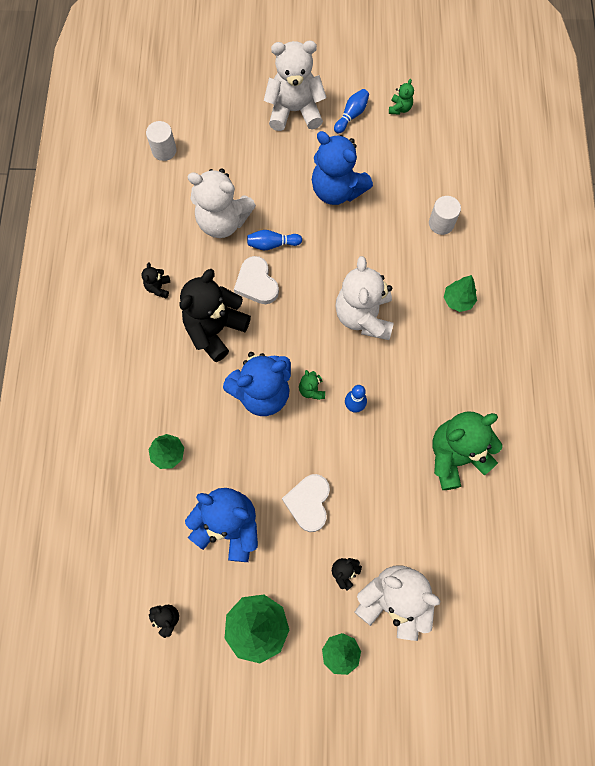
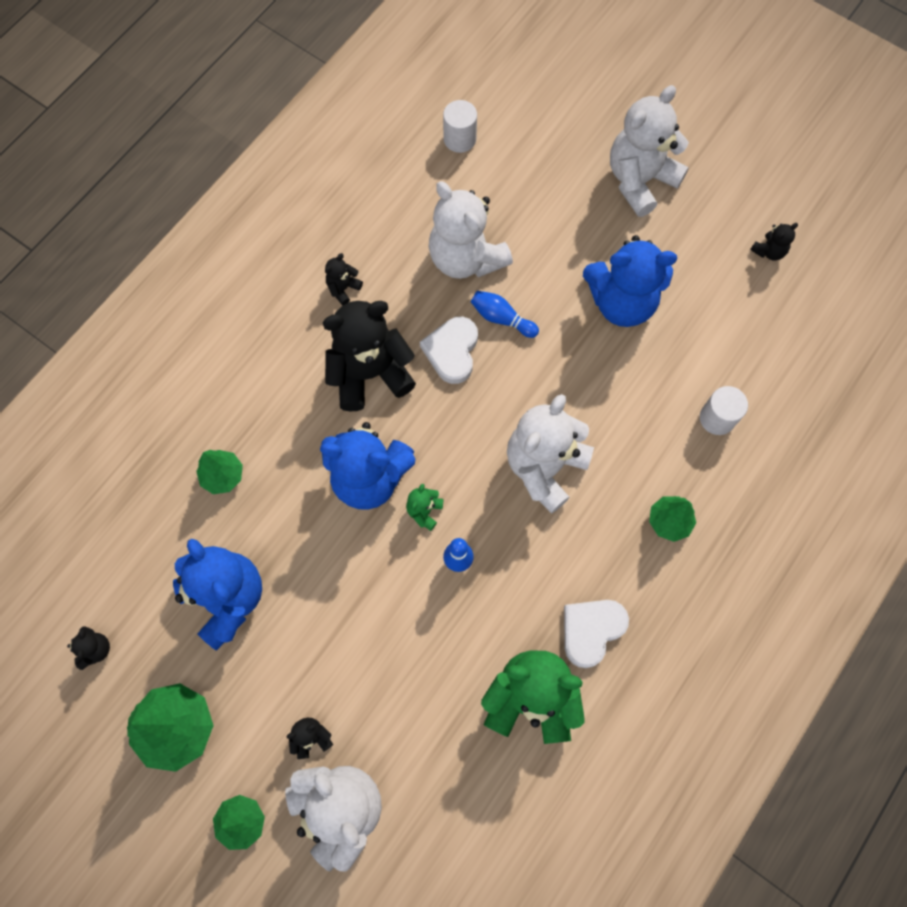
camera: 35 degrees right, 0 degrees up
(294, 111) = (640, 180): white teddy bear -> white teddy bear turned 75 degrees counterclockwise
(308, 503) = (329, 633): white heart -> white heart (591, 630)
(337, 190) = (621, 302): blue teddy bear -> blue teddy bear turned 75 degrees counterclockwise
(351, 115) = (703, 225): blue bowling pin -> none
(400, 108) = (769, 251): green teddy bear -> black teddy bear

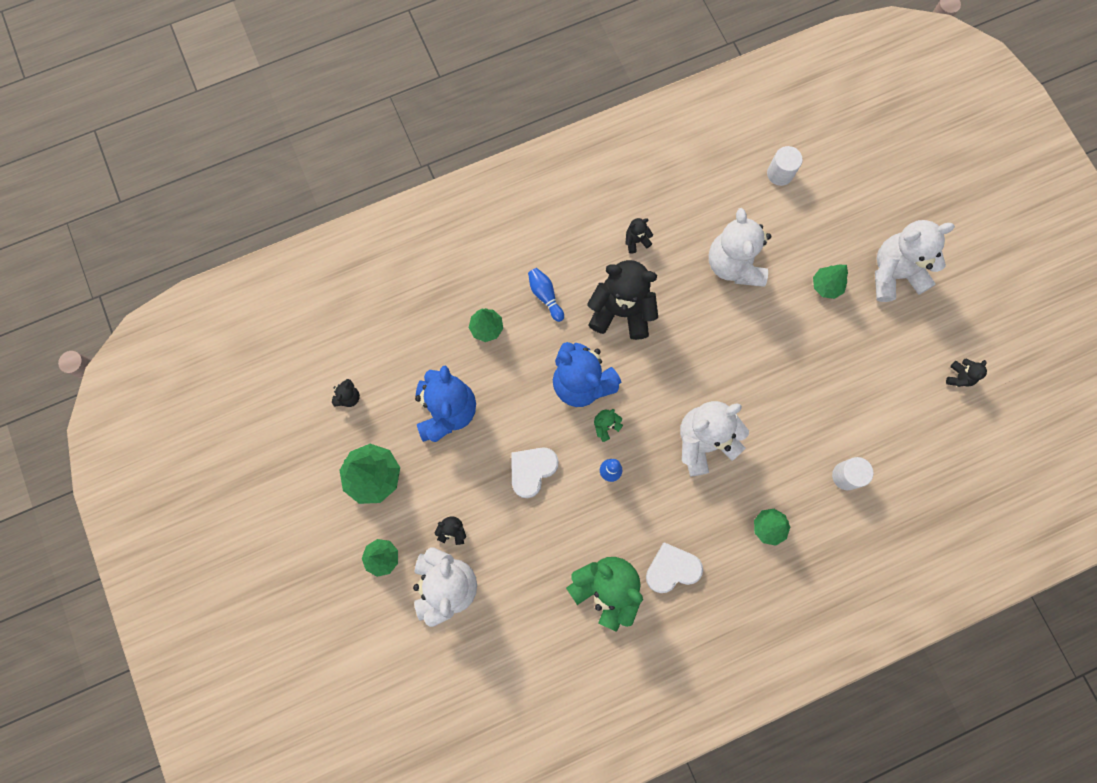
camera: 30 degrees right, 5 degrees up
(452, 351) = (686, 326): white heart -> white heart (532, 470)
(502, 318) = (734, 321): blue bowling pin -> blue bowling pin (545, 296)
(577, 229) = (826, 286): none -> green tree
(621, 302) = (827, 356): blue teddy bear -> none
(769, 251) = (959, 377): black teddy bear -> black teddy bear turned 60 degrees counterclockwise

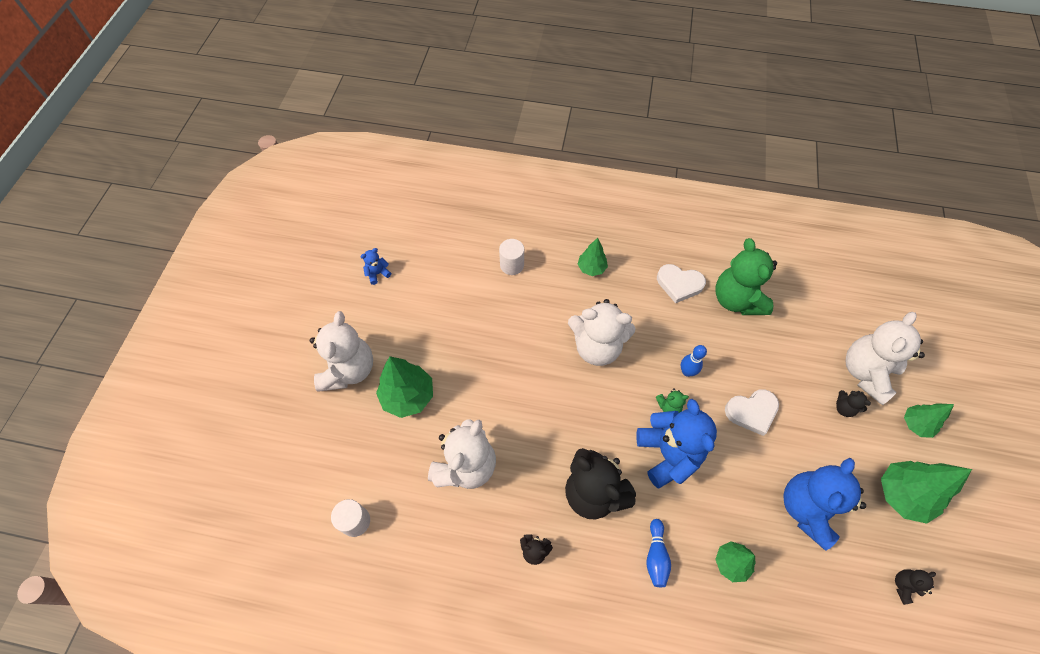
camera: 145 degrees left, 15 degrees down
(826, 286) = (408, 396): green tree -> green tree, size x1.67
(894, 274) = (348, 370): white teddy bear -> white teddy bear turned 105 degrees counterclockwise
(959, 377) = (377, 274): black teddy bear -> blue teddy bear

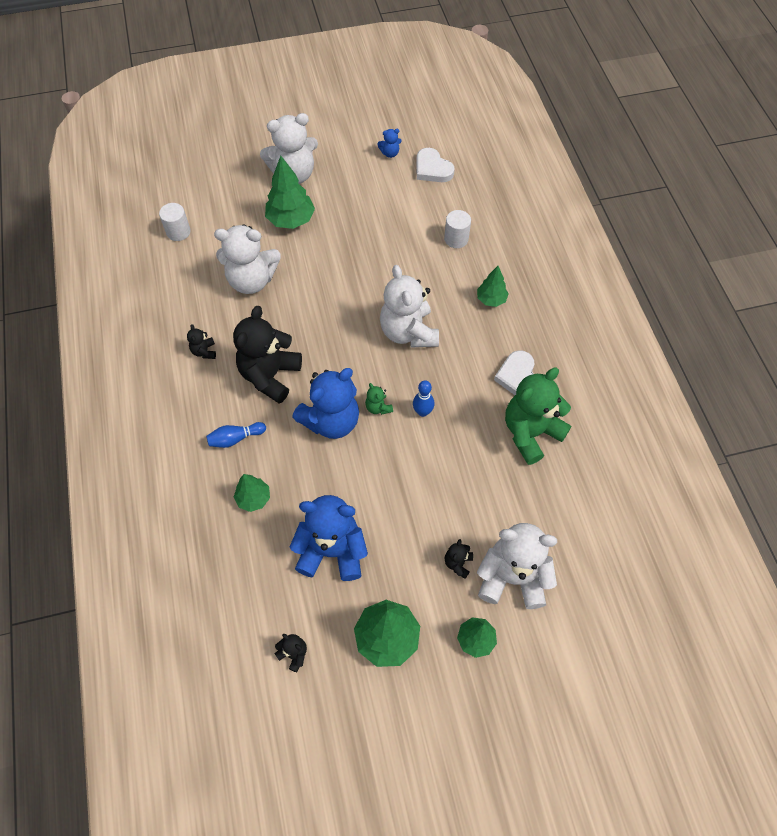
camera: 65 degrees right, 0 degrees up
(377, 274) = (390, 153): blue teddy bear -> blue teddy bear turned 135 degrees clockwise
(751, 412) = (409, 478): white heart -> white heart (432, 169)

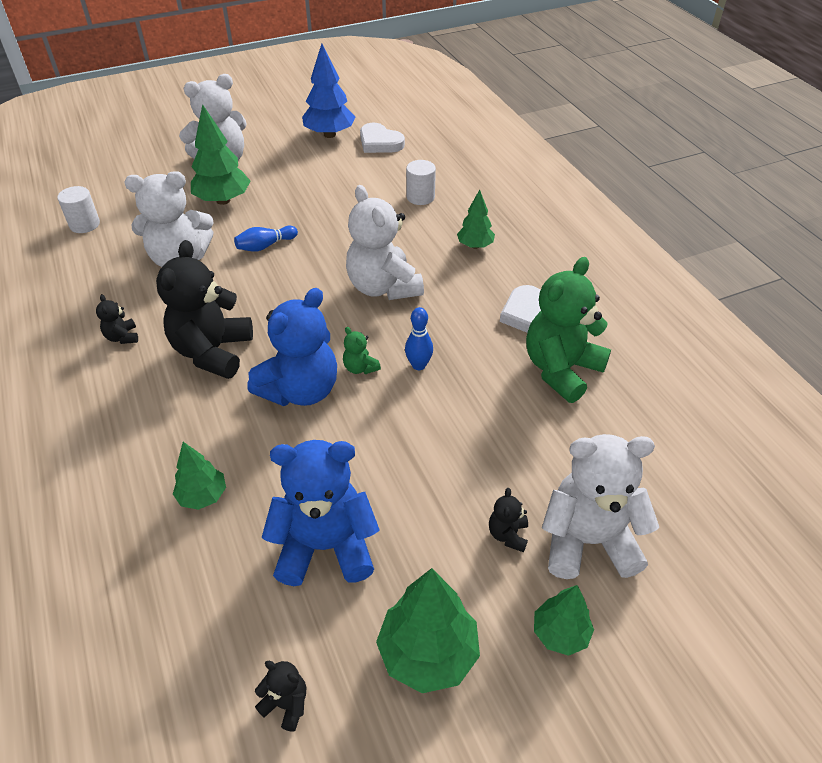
camera: 10 degrees left, 15 degrees down
(235, 438) = (171, 427): blue bowling pin -> blue bowling pin (265, 246)
(390, 153) = (329, 134): blue teddy bear -> blue tree

